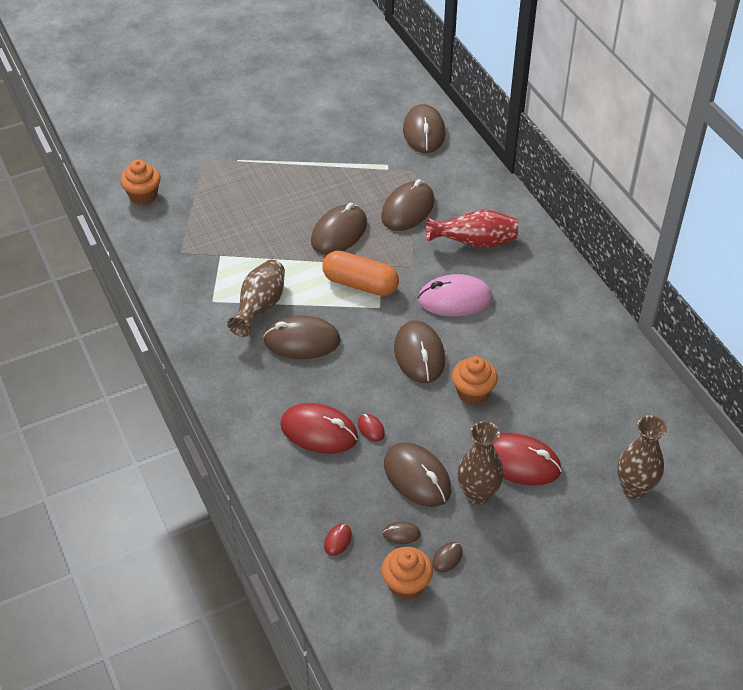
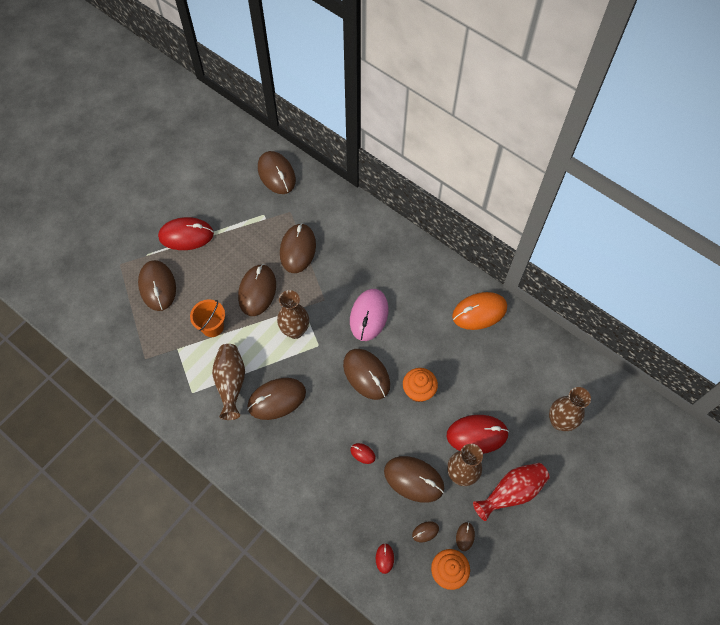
camera: 25 degrees left, 15 degrees up
(143, 195) = (88, 317): orange cupcake -> none
(232, 192) = (157, 286): none -> brown mouse
(270, 248) = (212, 327): none -> orange bucket
(319, 431) = (327, 473): red mouse -> red mouse (186, 235)
(360, 284) = (295, 331): orange capsule -> brown vase
(455, 299) = (369, 315): pink mouse -> pink mouse turned 45 degrees counterclockwise
(474, 243) = (359, 260): red vase -> red vase (511, 492)
(592, 341) = (479, 312): none -> orange mouse

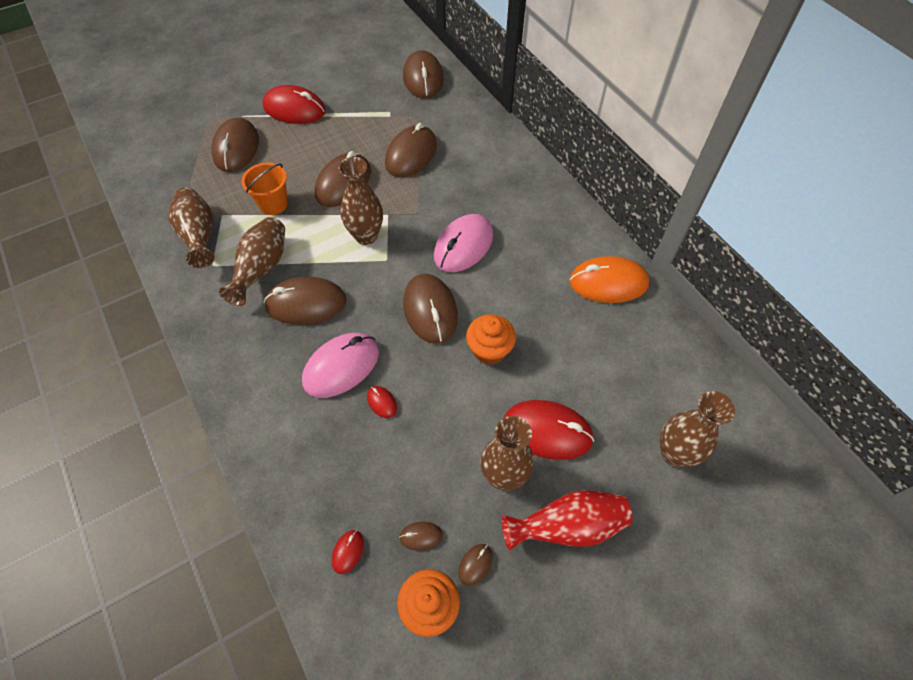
camera: 20 degrees right, 5 degrees down
(170, 373) = (200, 237): none -> brown vase
(324, 438) = (341, 367): none -> pink mouse
(413, 479) = (435, 459): brown mouse -> none

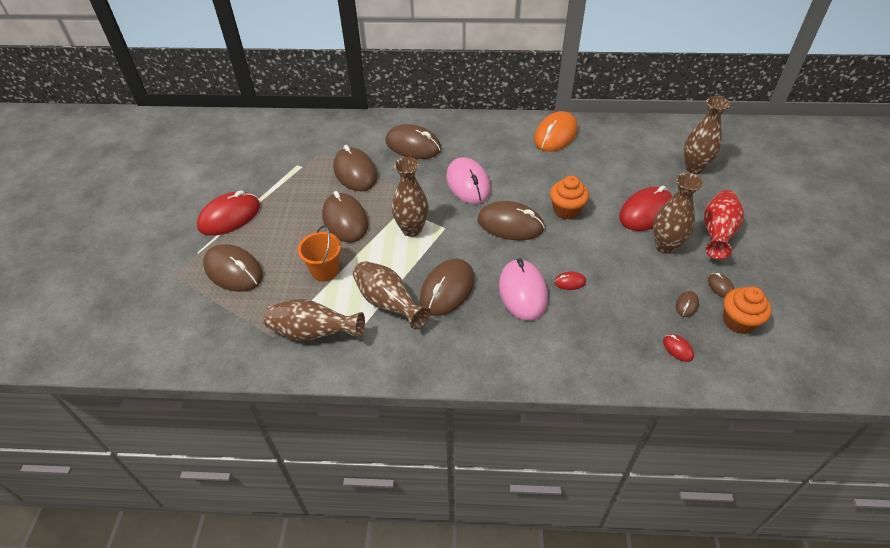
camera: 55 degrees left, 10 degrees down
(423, 78) = (283, 133): brown mouse -> brown mouse (413, 145)

